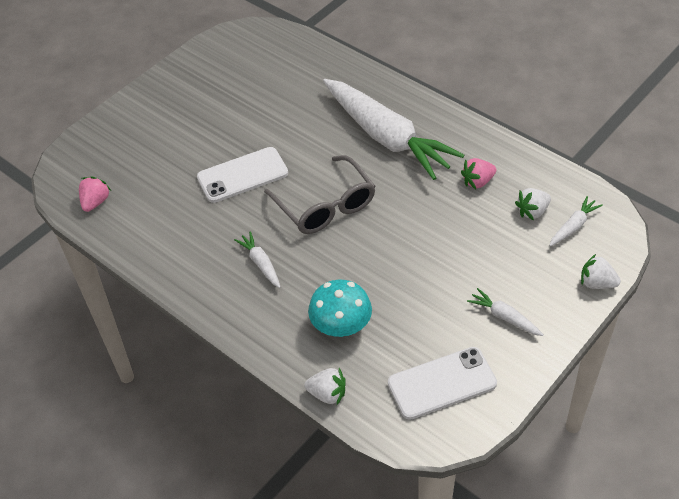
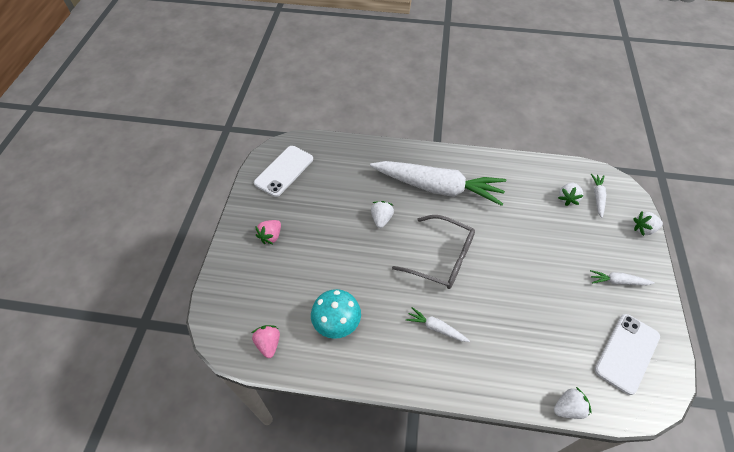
camera: 35 degrees left, 5 degrees up
(242, 175) = (365, 263): white phone -> white phone (284, 171)
(296, 142) = (381, 219): none -> white strawberry
(341, 325) = (530, 346): turquoise mushroom -> turquoise mushroom (337, 322)
(478, 182) = (519, 193): pink strawberry -> pink strawberry (271, 236)

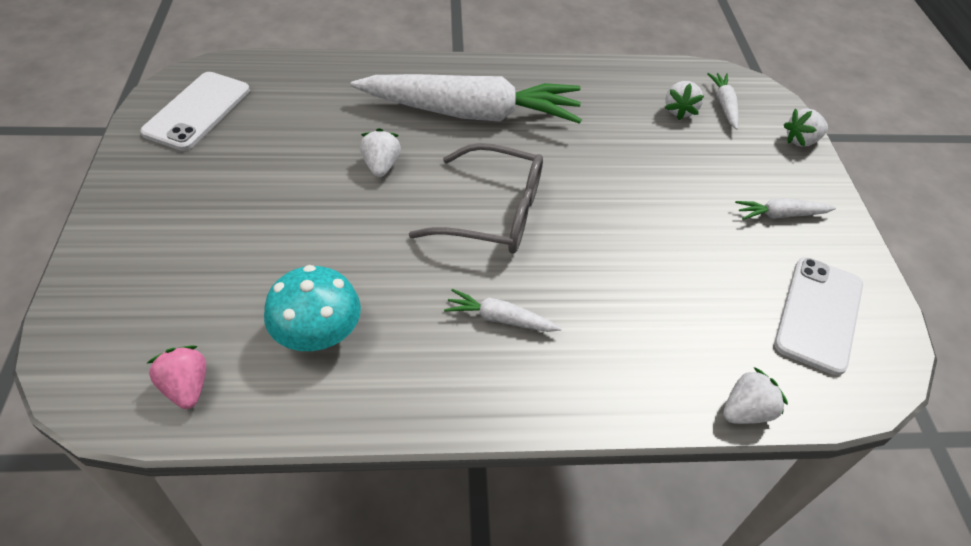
camera: 15 degrees left, 5 degrees down
(271, 236) = (179, 211): pink strawberry -> none

